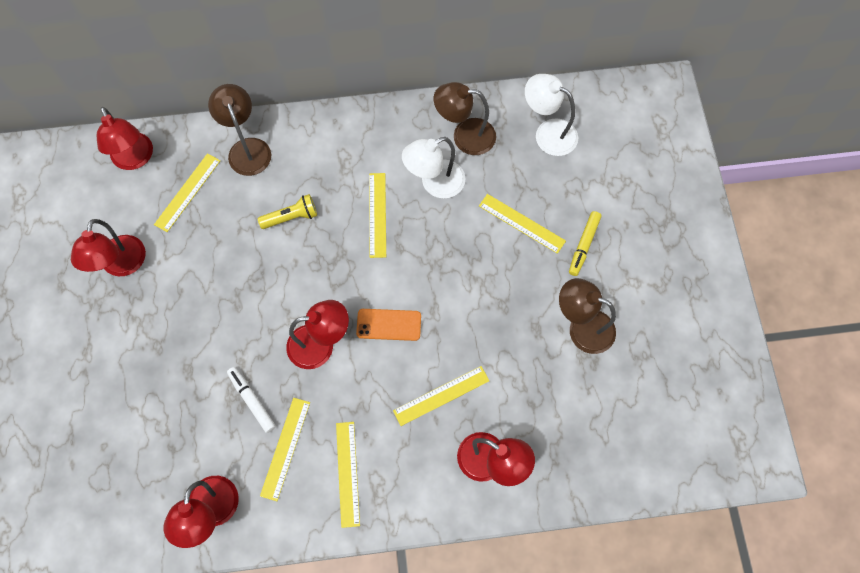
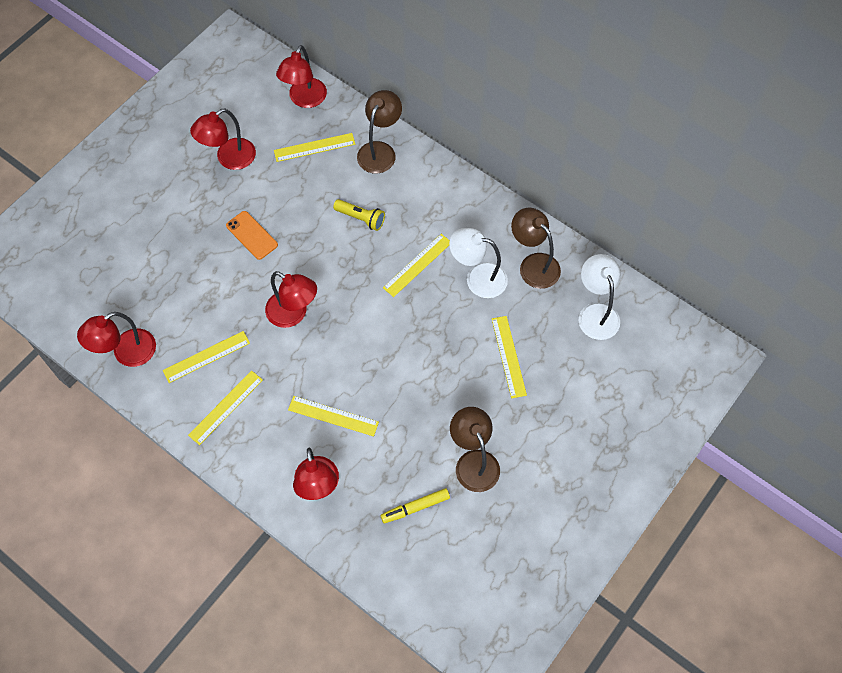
camera: 45 degrees right, 5 degrees down
(252, 401) = (217, 310): white marker -> none
(389, 324) = (349, 341): orange phone -> orange phone (252, 235)
(583, 245) = (536, 410): yellow marker -> yellow marker (415, 507)

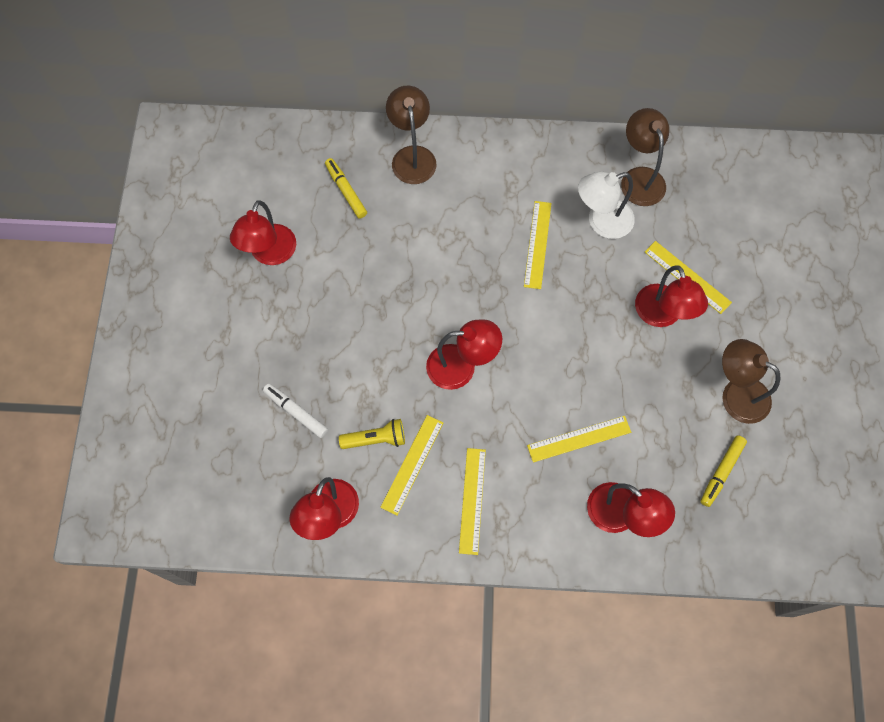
camera: 35 degrees left, 5 degrees up
(160, 273) = (296, 412): none -> white marker
(252, 235) = (356, 316): orange phone -> none
(304, 99) = (297, 149): red lamp -> red lamp (662, 315)
(314, 147) = (346, 191): yellow ruler -> yellow marker
(361, 218) = (448, 233): yellow flashlight -> yellow flashlight (376, 439)
(533, 264) = (639, 178): brown lamp -> brown lamp turned 60 degrees clockwise
(596, 313) = (728, 188): white lamp -> none

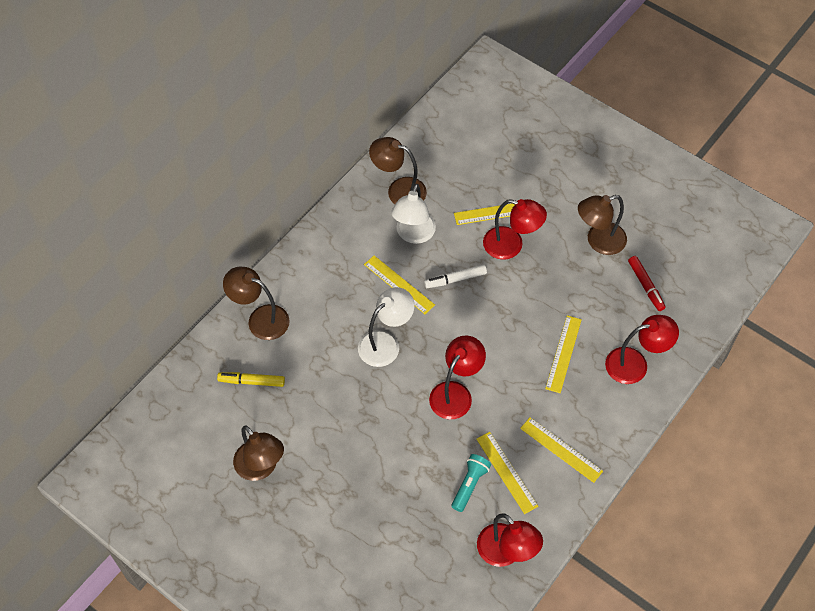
camera: 55 degrees left, 10 degrees down
(270, 254) = (261, 468): red lamp -> brown lamp
(296, 412) = (408, 528): white marker -> white marker (455, 279)
(376, 439) = (470, 485): yellow flashlight -> turquoise flashlight
(467, 273) = (385, 343): none -> white lamp
(721, 472) = (645, 286): yellow marker -> red marker

